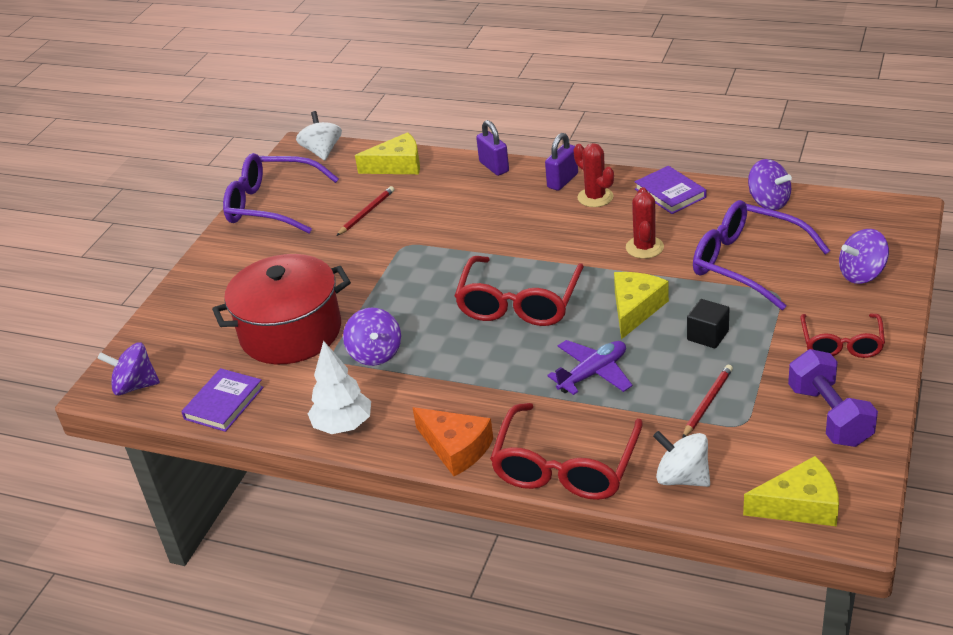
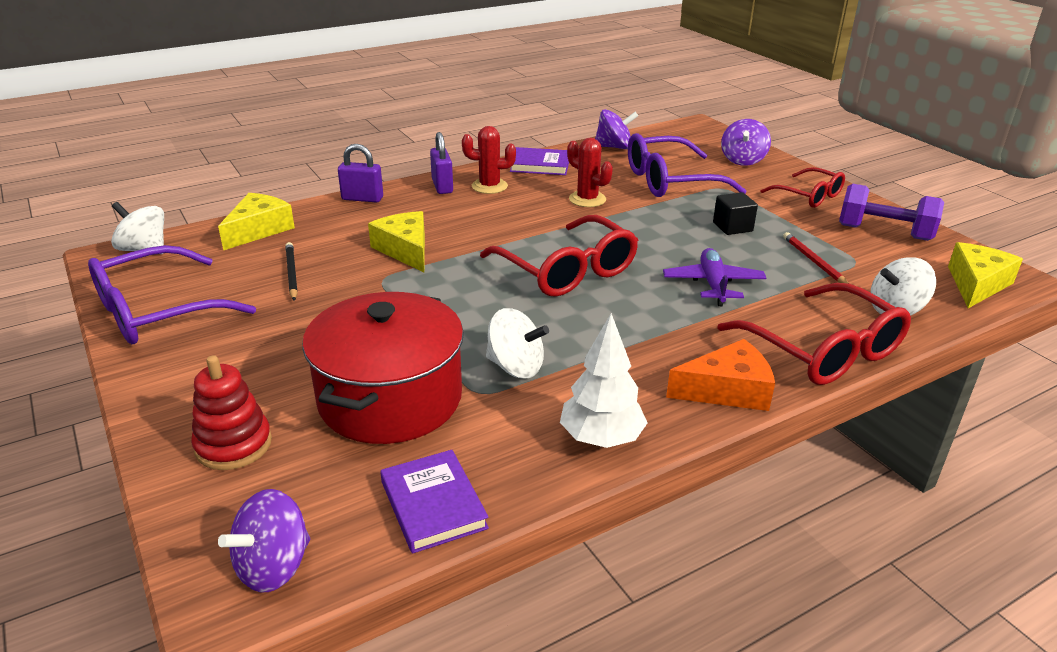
camera: 55 degrees left, 5 degrees down
(198, 313) = (233, 445): none -> red stacking toy
(366, 213) = (291, 273): red pencil -> black pencil
(375, 354) = (515, 367): purple spinning top -> white spinning top
(635, 309) = (657, 234): yellow cheese -> yellow cheese (405, 250)

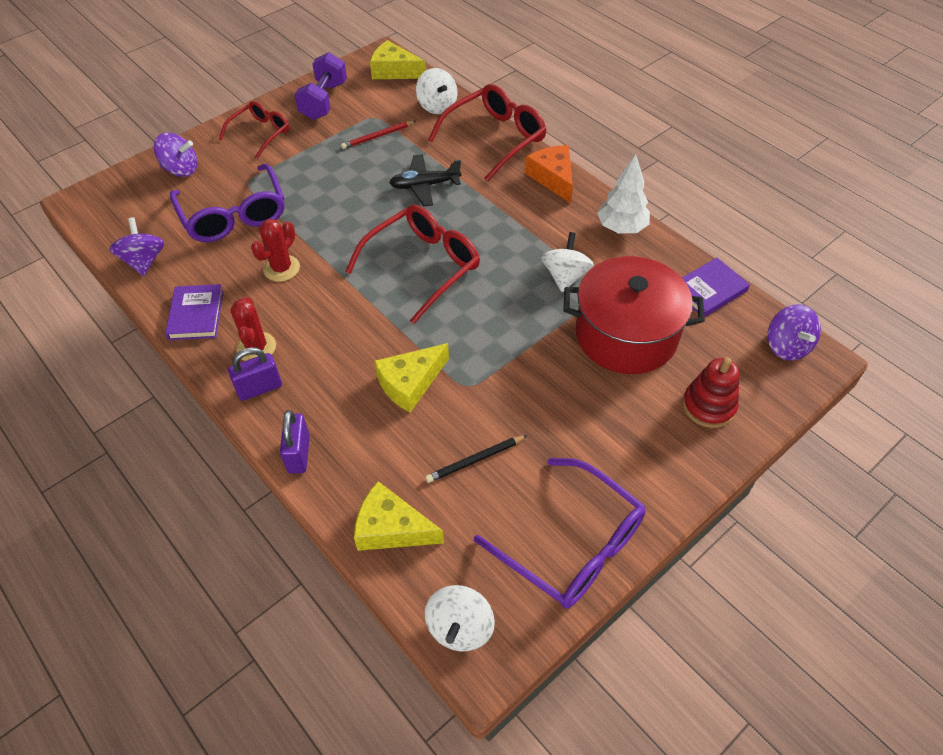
camera: 100 degrees left, 20 degrees up
(274, 566) = (786, 346): purple spinning top -> purple spinning top turned 45 degrees clockwise
(713, 284) = (424, 185): purple plane -> black plane
(732, 227) = (326, 176): black cube -> none

